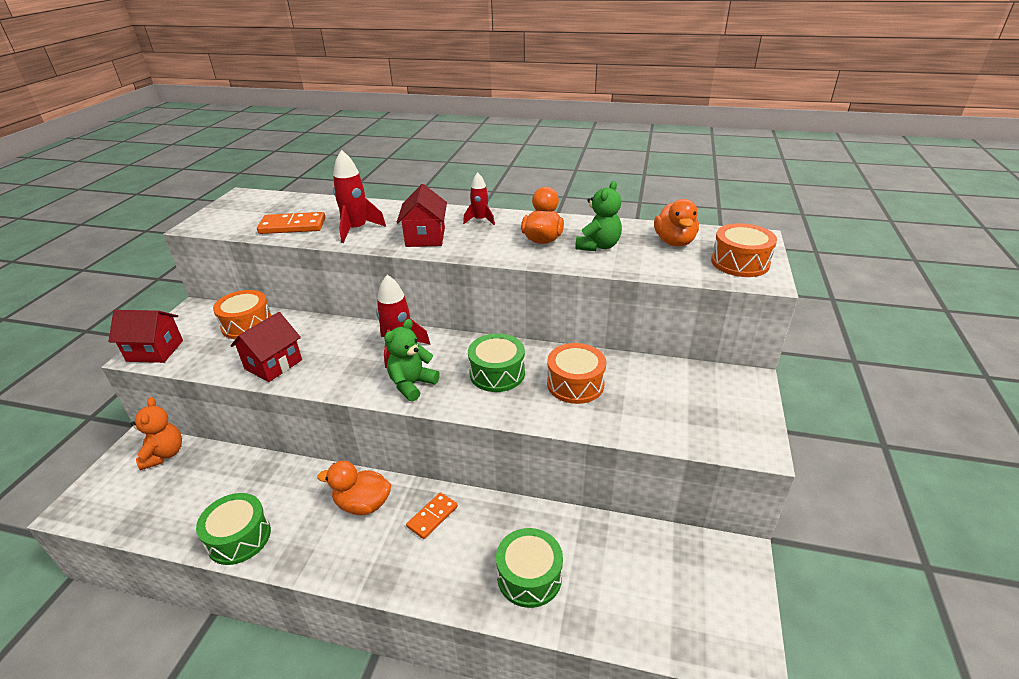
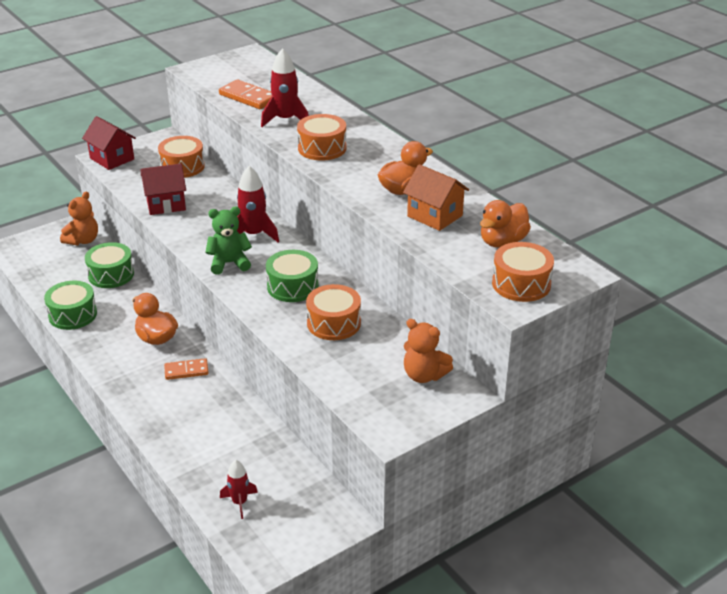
camera: 40 degrees right, 0 degrees up
(425, 237) = (322, 148): red house -> orange drum
(480, 220) = (384, 152): red rocket -> red rocket (239, 502)
(529, 576) = (198, 439): green drum -> green drum (111, 275)
(598, 246) = (435, 216): green teddy bear -> orange house
(701, 384) = (424, 375): none -> orange teddy bear

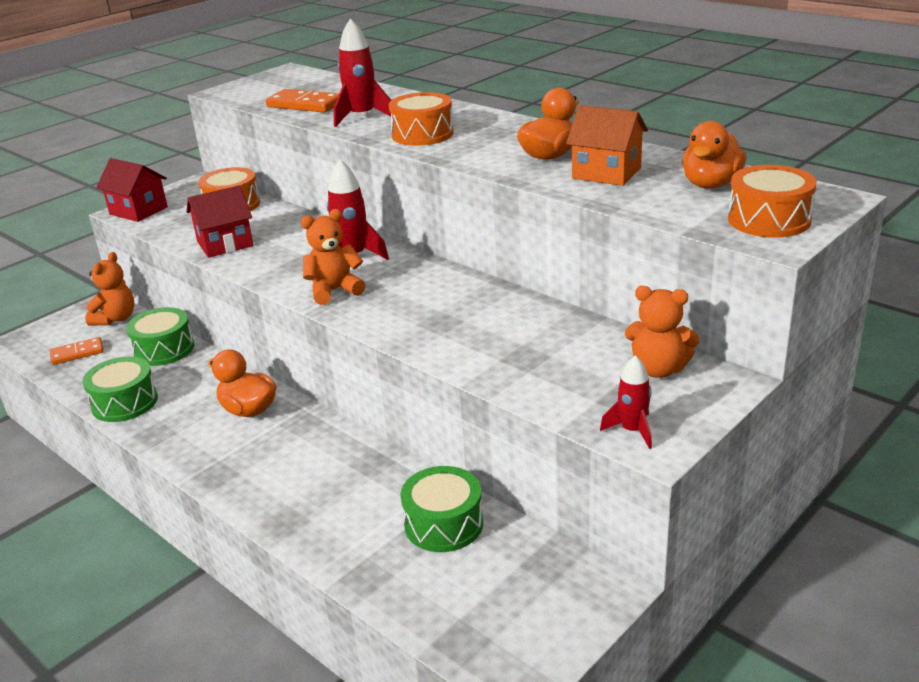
camera: 10 degrees left, 5 degrees down
(186, 371) = (303, 441): orange domino -> orange domino (77, 353)
(229, 263) = (334, 291): green teddy bear -> orange teddy bear
(239, 502) = (444, 597): red rocket -> red rocket (632, 430)
(292, 286) = (430, 302): green drum -> green drum (443, 524)
(333, 323) = (505, 332): orange drum -> none

